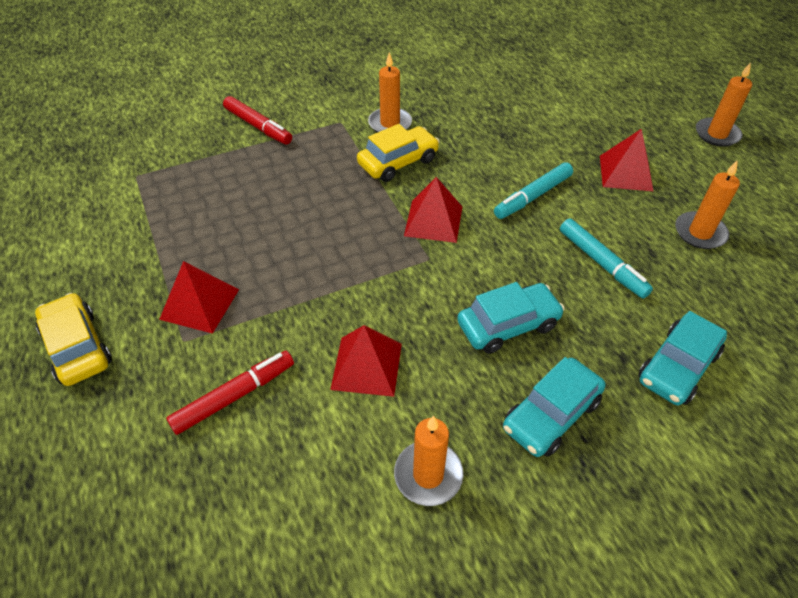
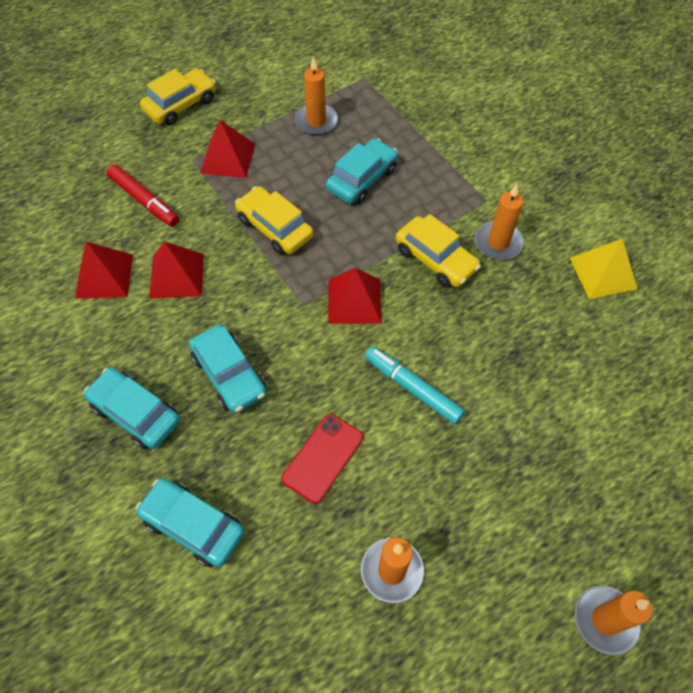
camera: 80 degrees right, 10 degrees up
(258, 126) = (457, 139): red marker -> none
(282, 196) = (362, 179): none -> turquoise car
(323, 271) = (274, 228): none -> yellow car
(428, 475) = (81, 330): orange candle -> orange candle (316, 121)
(435, 78) = (602, 273): none -> yellow pyramid
(601, 263) = (323, 458): turquoise marker -> red phone
(625, 173) = (482, 489): red pyramid -> red pyramid (104, 276)

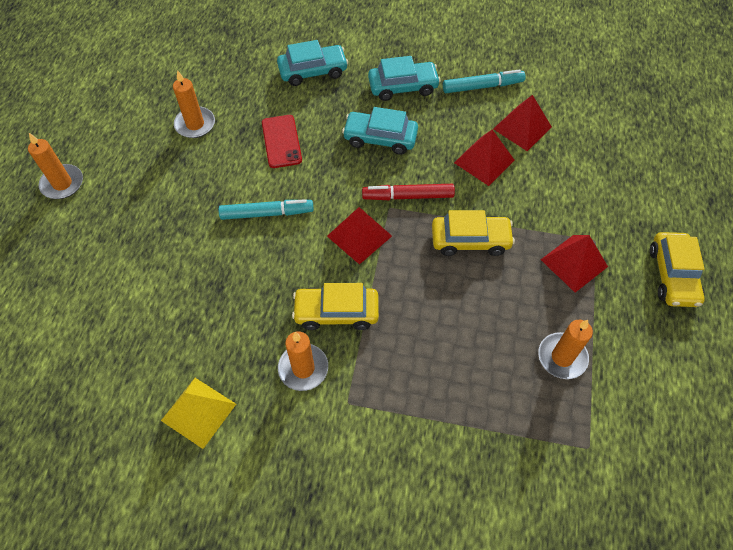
camera: 135 degrees right, 0 degrees up
(71, 344) = (482, 86): none -> turquoise marker
(144, 200) = (575, 186): red marker -> red marker (408, 196)
(362, 179) = (461, 333): turquoise car -> none

